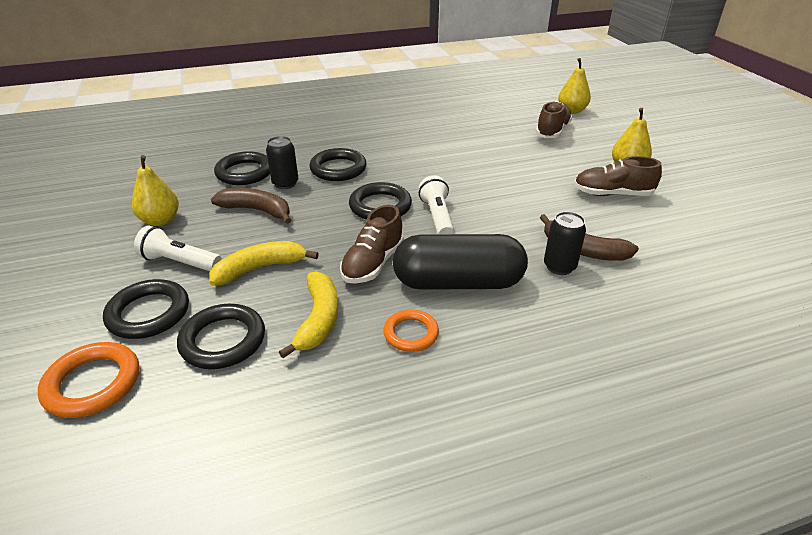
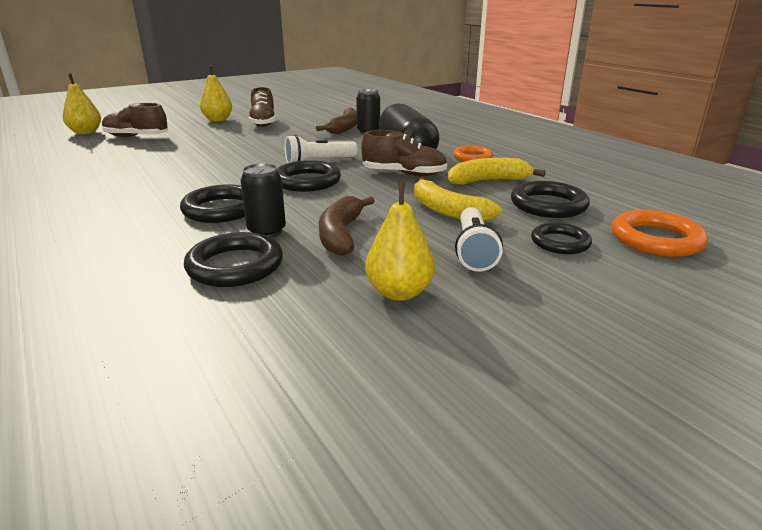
camera: 105 degrees left, 10 degrees down
(149, 313) = (560, 242): black ring -> black ring, size x0.66

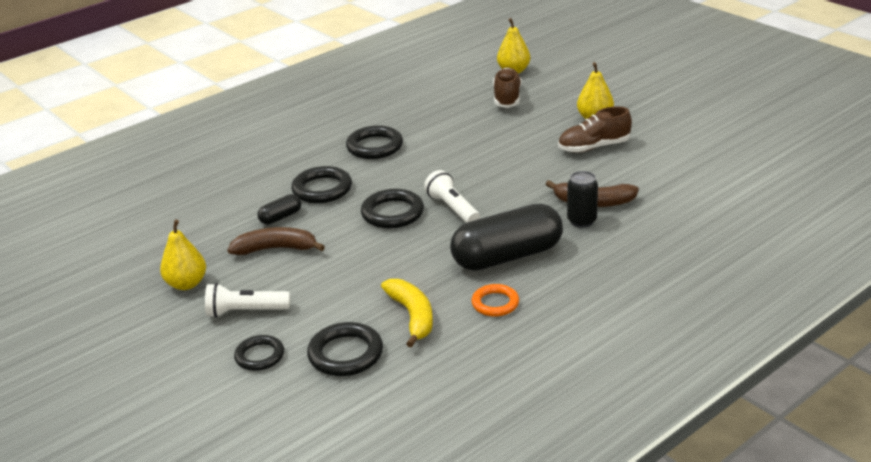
camera: 85 degrees right, 5 degrees up
(235, 266) = (227, 218): black ring -> black ring (374, 147)
(267, 232) = (280, 217): black can -> black capsule
(404, 174) = (424, 262): brown shoe -> none
(447, 211) = (326, 295): yellow banana -> none
(656, 239) = (266, 413): orange ring -> none

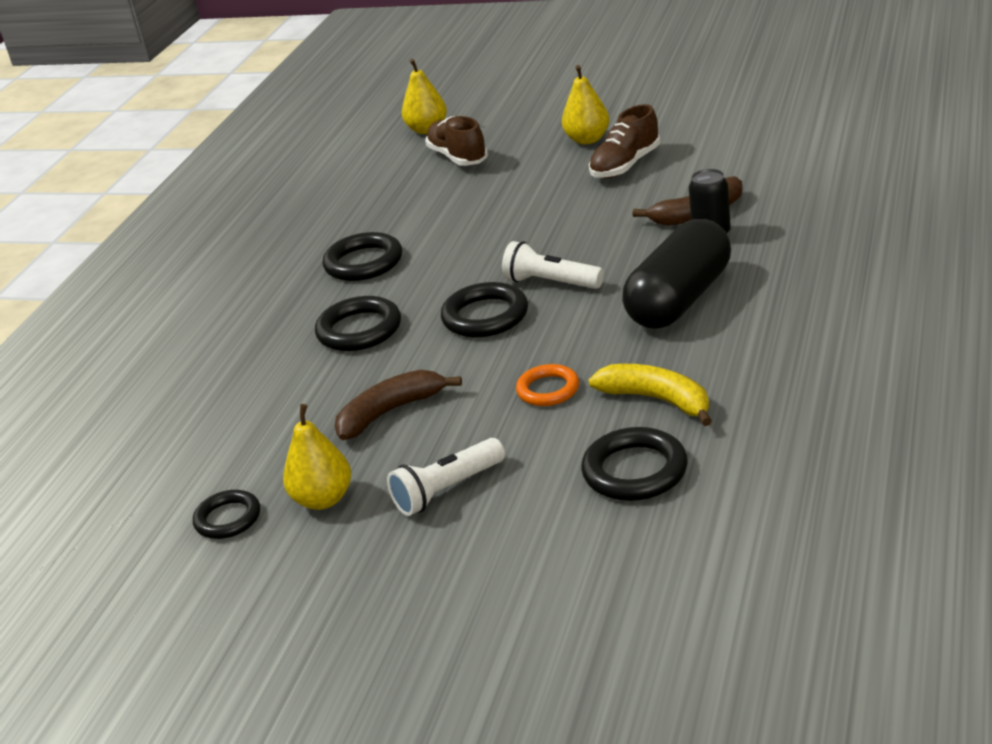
camera: 30 degrees left, 0 degrees up
(260, 356) = (533, 523): black ring -> black ring (228, 519)
(280, 217) = (347, 379): black capsule -> none
(495, 303) = (731, 347): orange ring -> orange ring (548, 389)

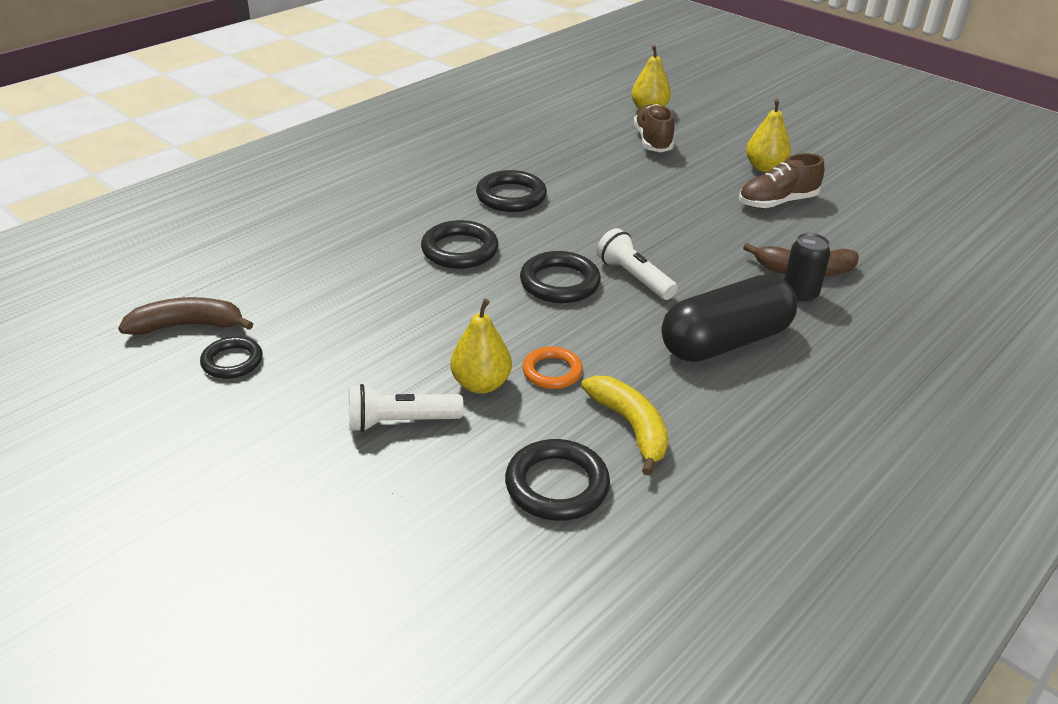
camera: 20 degrees right, 5 degrees up
(323, 499) = (308, 381): yellow pear -> yellow pear (481, 384)
(390, 412) = (420, 331): brown banana -> brown banana (188, 326)

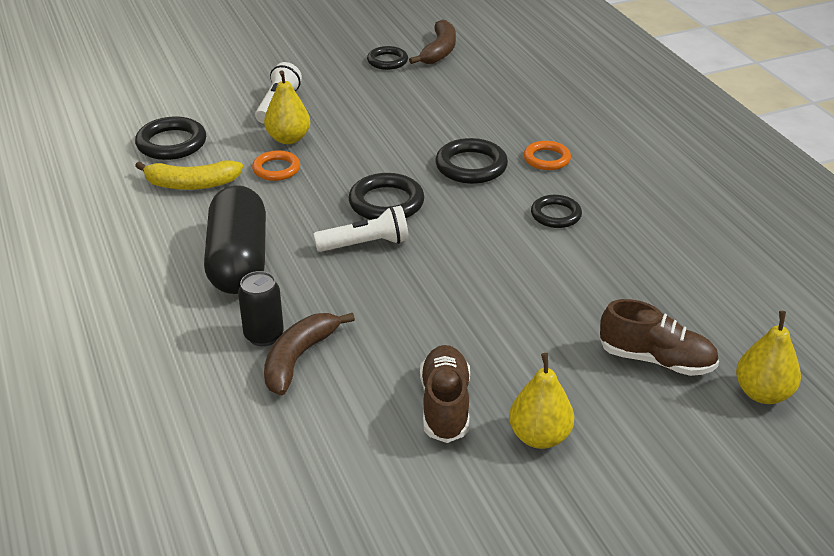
camera: 115 degrees right, 0 degrees up
(420, 214) = (546, 159): none -> orange ring
(511, 196) = (556, 215): black ring -> black ring, size x0.66

